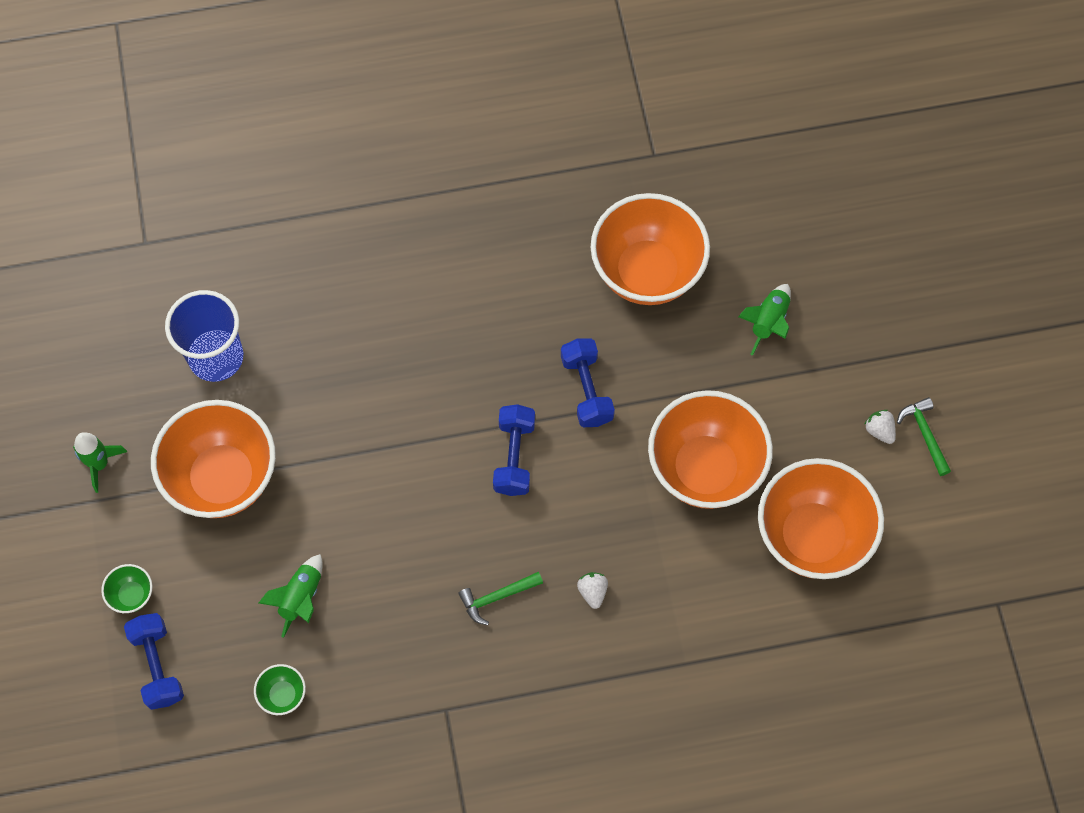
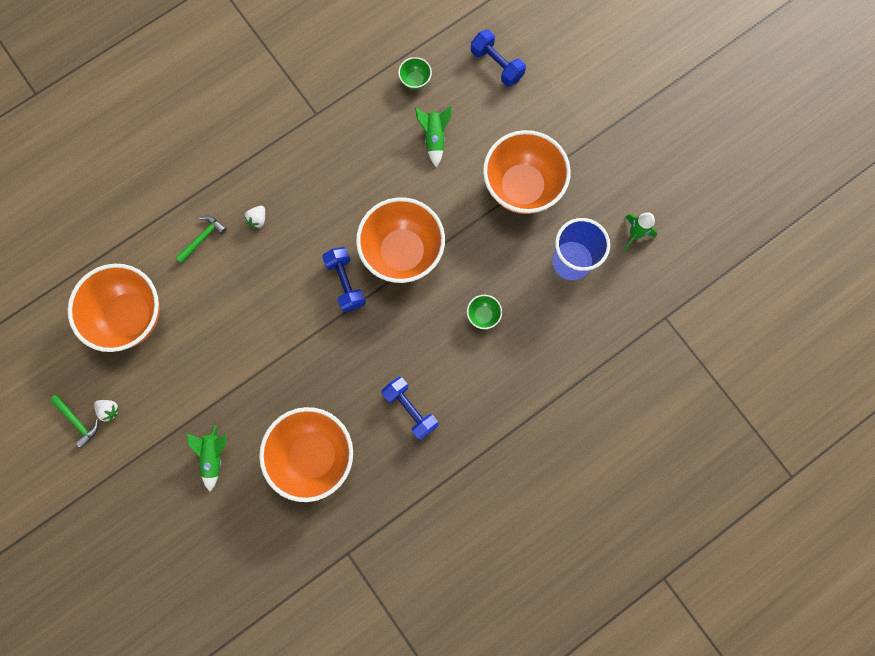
camera: 155 degrees right, 10 degrees up
(99, 464) = (602, 162): green rocket -> green rocket (635, 234)
(132, 595) = (535, 96): green bowl -> green bowl (483, 315)
(497, 597) = (315, 190): green hammer -> green hammer (202, 238)
(587, 390) = (318, 349): blue dumbbell -> blue dumbbell (410, 409)
(592, 592) = (258, 220): white strawberry -> white strawberry turned 60 degrees clockwise
(705, 469) = (217, 330): orange bowl -> orange bowl (402, 252)

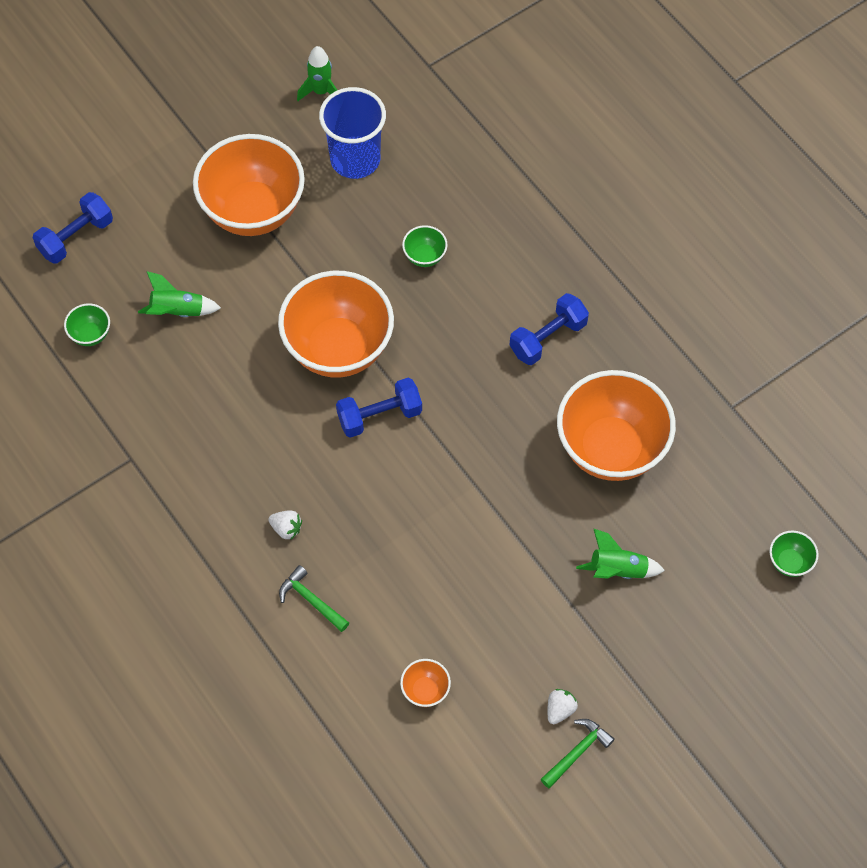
camera: 90 degrees left, 15 degrees down
(131, 316) = (425, 690): orange bowl -> orange bowl, size x0.41
(213, 590) = (789, 562): none -> green bowl

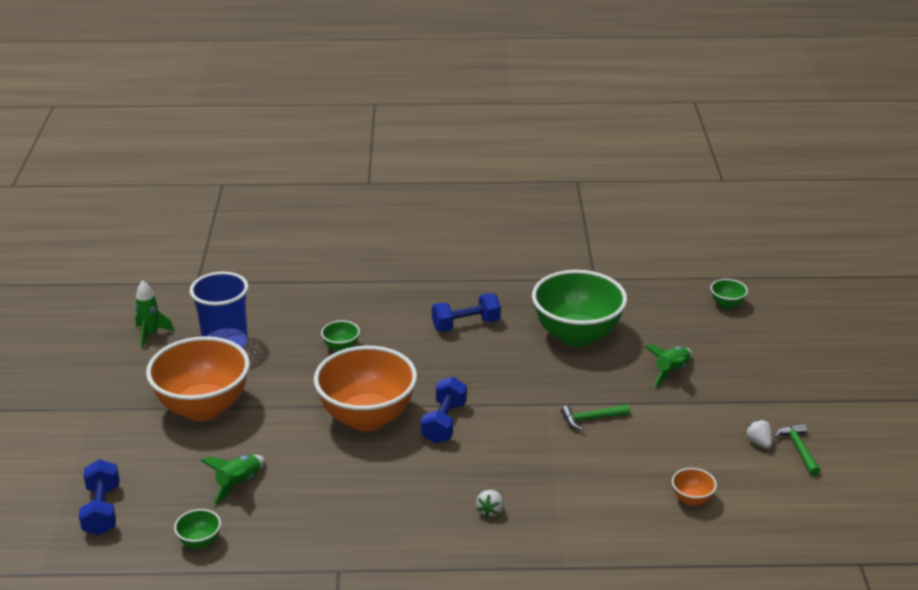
camera: 55 degrees left, 30 degrees down
(286, 529) = (490, 510): white strawberry -> white strawberry turned 135 degrees clockwise
(311, 600) = (564, 525): green hammer -> green hammer (591, 419)
(548, 338) = (466, 325): blue dumbbell -> blue dumbbell turned 75 degrees clockwise
(611, 449) = (577, 336): orange bowl -> green bowl

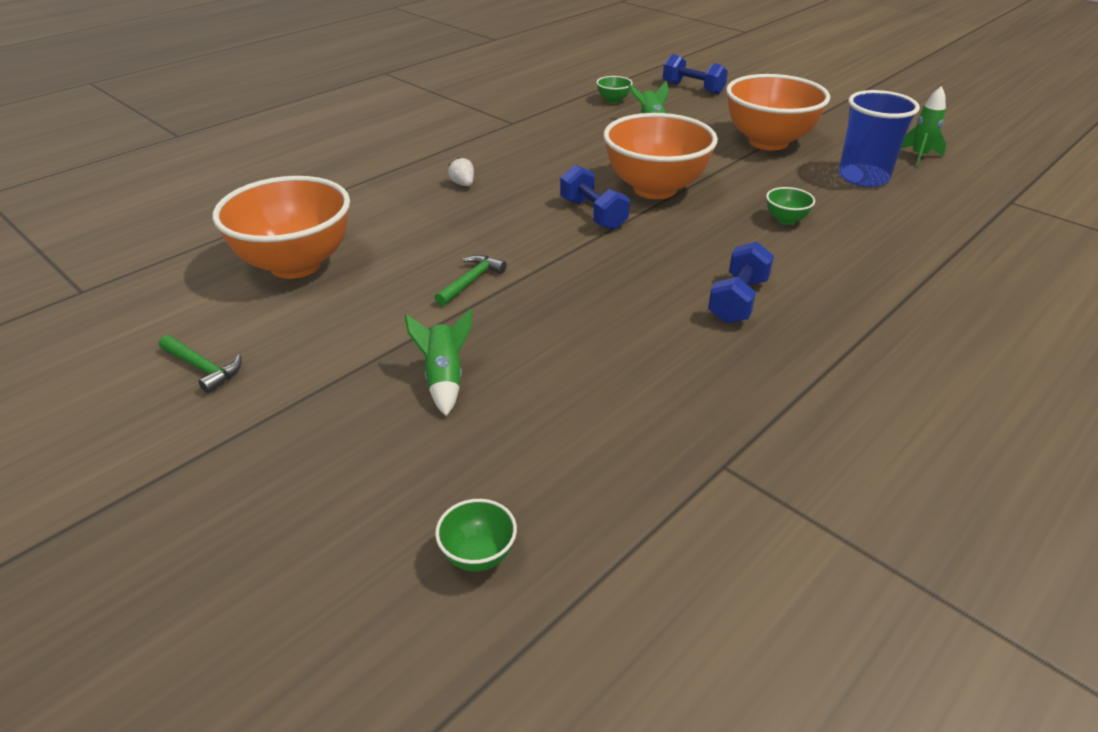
camera: 135 degrees right, 5 degrees up
(577, 336) = (611, 359): green bowl -> none
(692, 499) = (296, 265): orange bowl -> orange bowl, size x2.46
(759, 442) = (260, 350): white strawberry -> none

